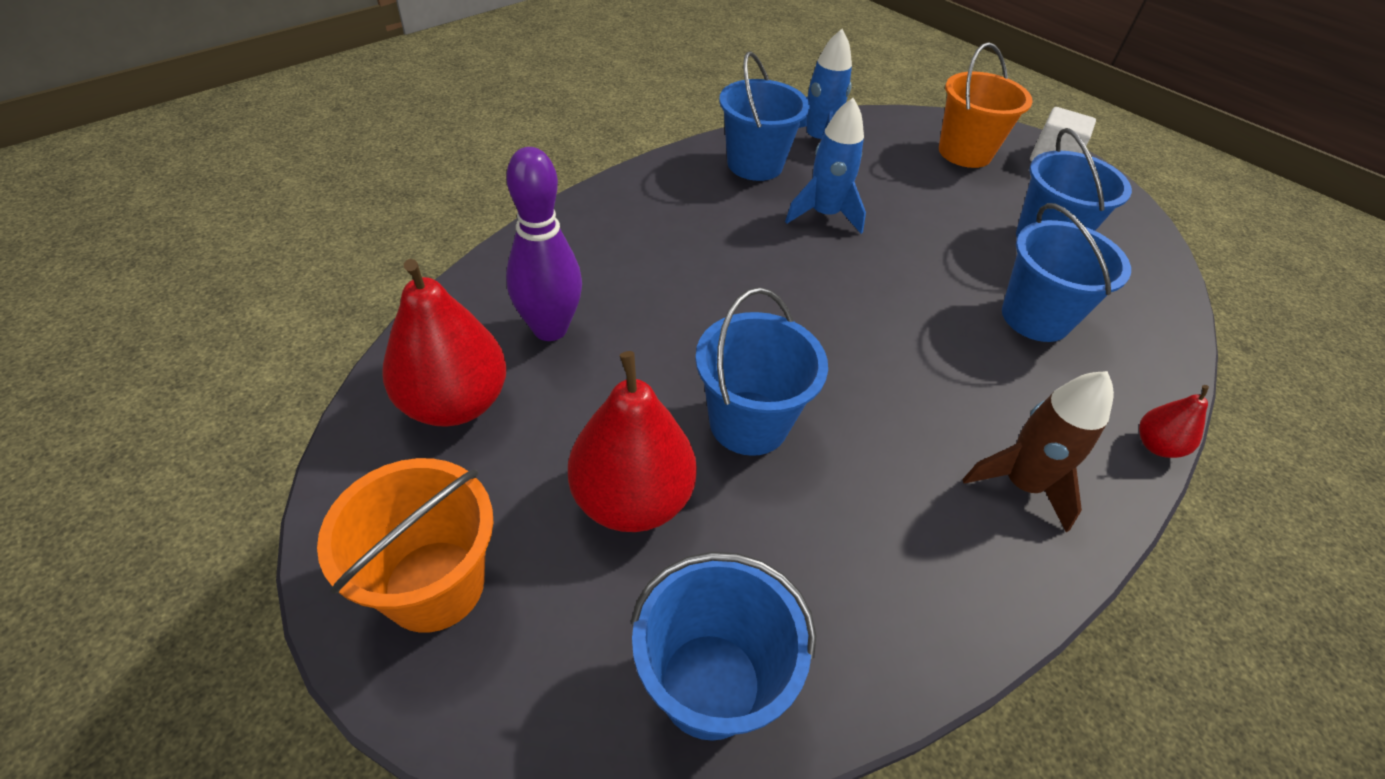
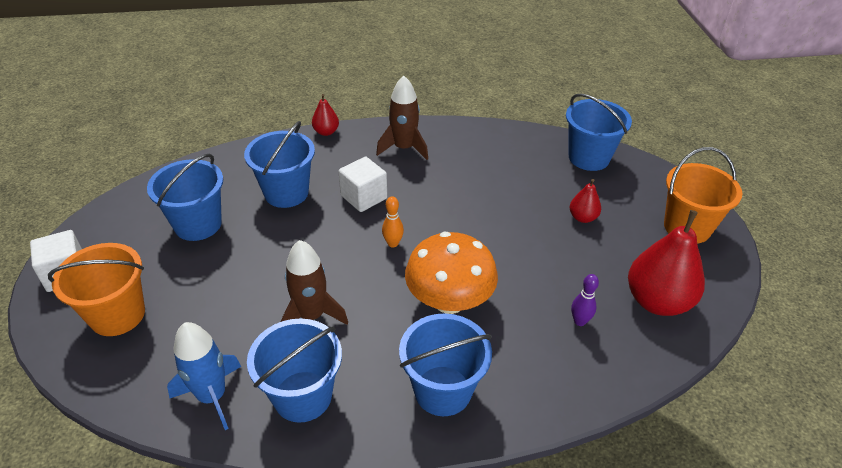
camera: 140 degrees left, 5 degrees down
(550, 329) = (579, 321): purple bowling pin -> purple bowling pin, size x0.47
(632, 499) = (582, 217): red pear -> red pear, size x0.49
(713, 284) = (449, 301): none -> orange mushroom
(748, 423) = (501, 220): blue bucket -> blue bucket (442, 390)
(824, 214) = (311, 316): blue rocket -> brown rocket
(841, 317) = (393, 243): none -> orange bowling pin
(951, 360) = (364, 197): none -> white cube

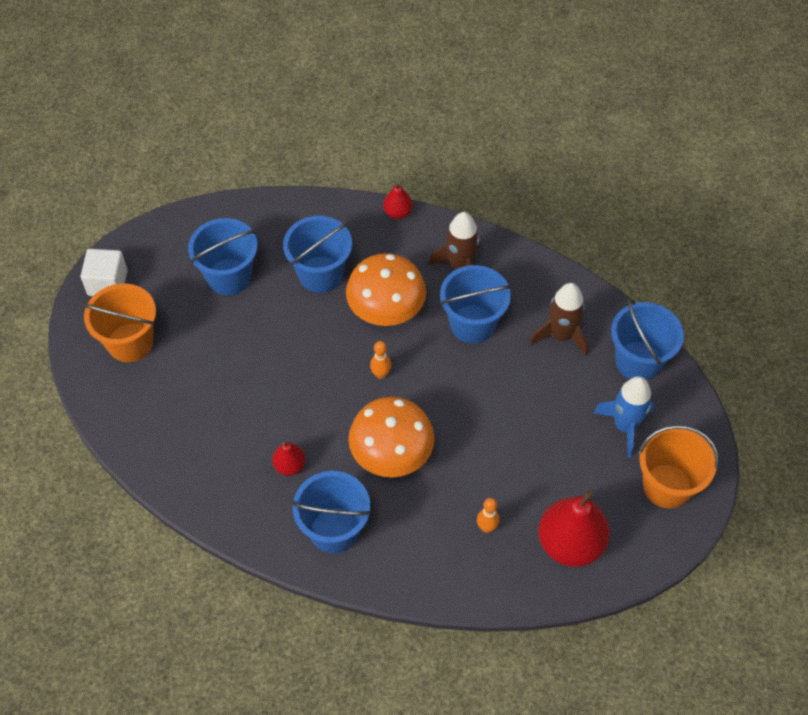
camera: 30 degrees right, 15 degrees up
(212, 396) = (167, 449): blue rocket -> blue rocket (625, 426)
(302, 396) = (230, 482): blue bucket -> blue bucket (472, 324)
(311, 316) = (273, 414): brown rocket -> brown rocket (561, 335)
(364, 197) = (386, 310): white cube -> orange mushroom
(579, 321) = (487, 527): purple bowling pin -> orange bowling pin
(582, 217) = (573, 428): red pear -> red pear (290, 465)

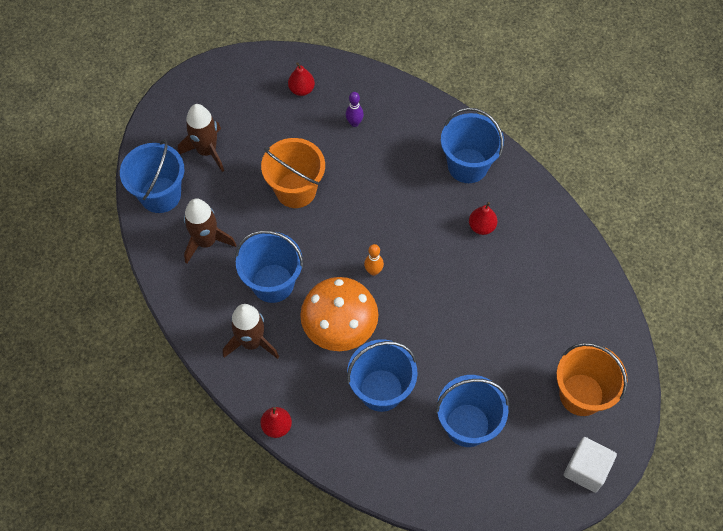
camera: 155 degrees left, 5 degrees up
(391, 455) = (397, 202): orange mushroom -> none
(487, 527) = (354, 123): orange bowling pin -> purple bowling pin
(570, 543) = (301, 89): red pear -> red pear, size x0.49
(625, 426) = (207, 151): blue rocket -> brown rocket
(667, 486) = (207, 98): orange bucket -> orange bucket (296, 190)

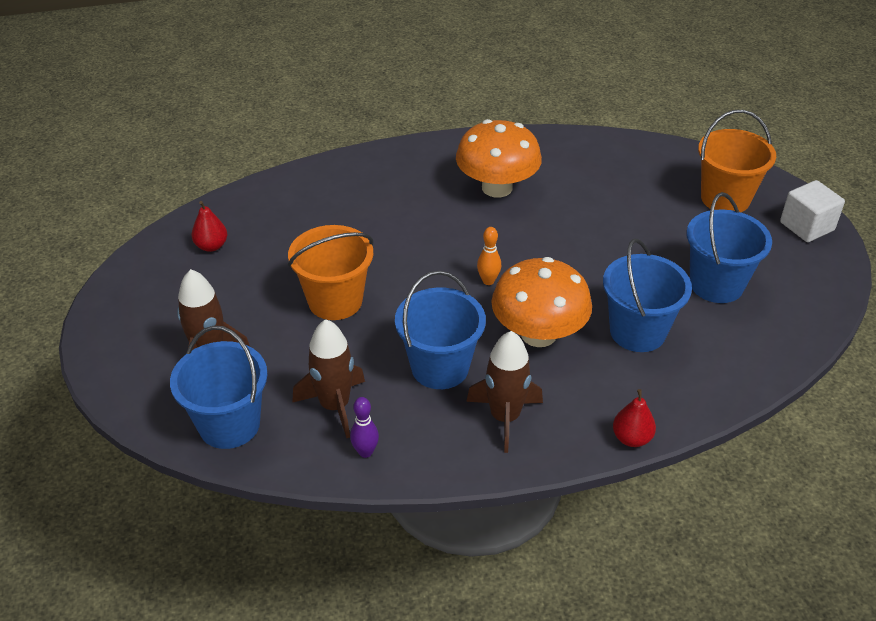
camera: 60 degrees left, 20 degrees down
(354, 123) = (294, 224): purple bowling pin -> purple bowling pin (365, 452)
(467, 165) = (420, 169): blue bucket -> none
(481, 226) = (497, 188): red pear -> orange mushroom

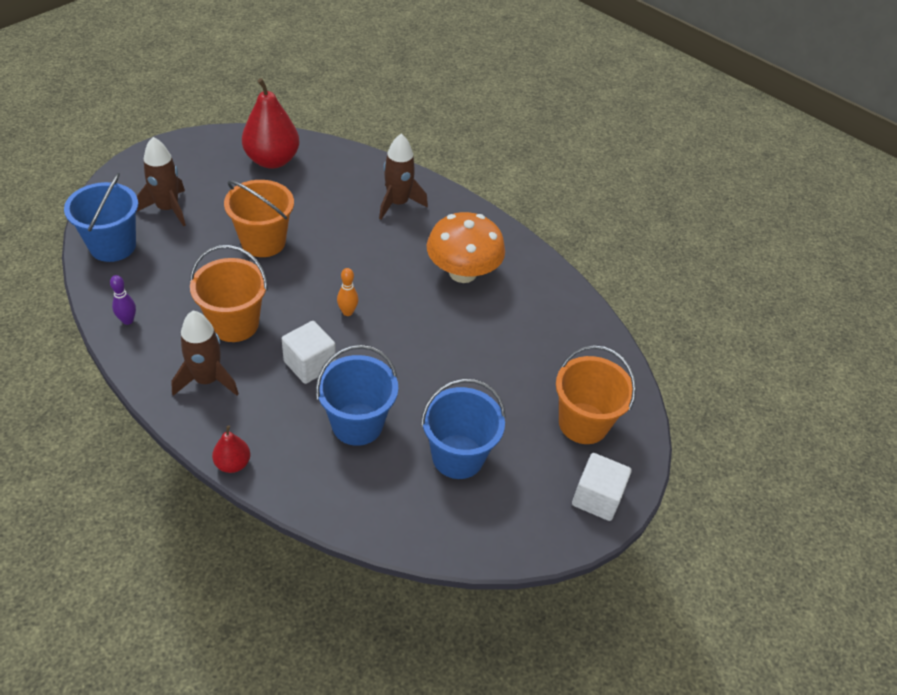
camera: 50 degrees right, 5 degrees up
(211, 246) = (272, 160): red pear -> red pear, size x2.04
(334, 406) = (161, 287): brown rocket -> brown rocket (398, 203)
(440, 367) = (234, 324): blue bucket -> orange bucket
(538, 334) = (309, 364): orange mushroom -> white cube

